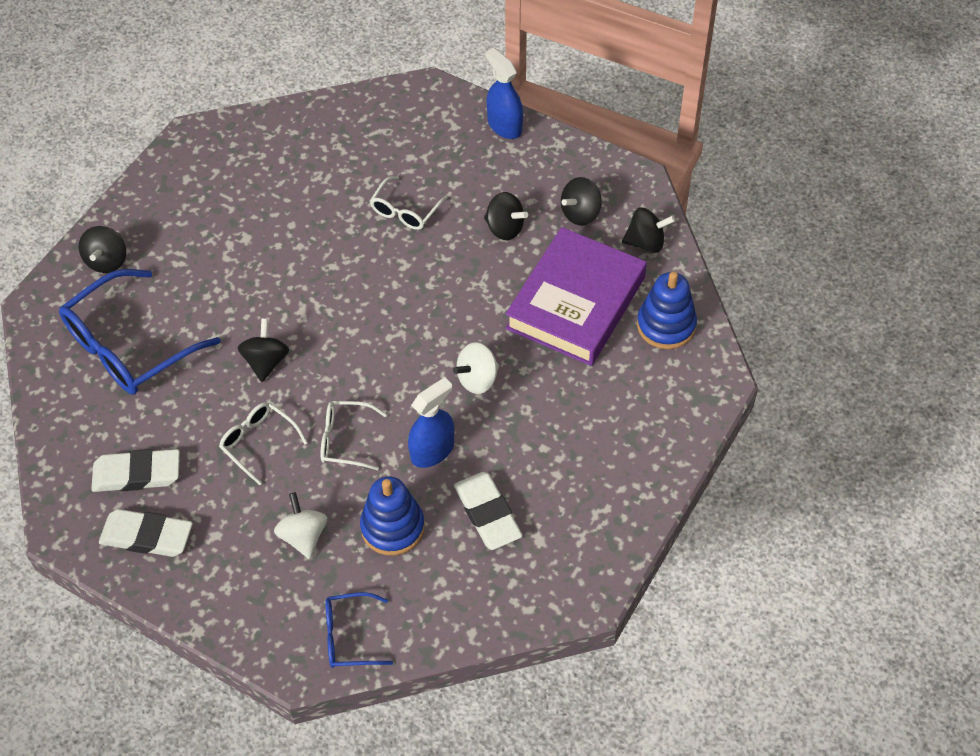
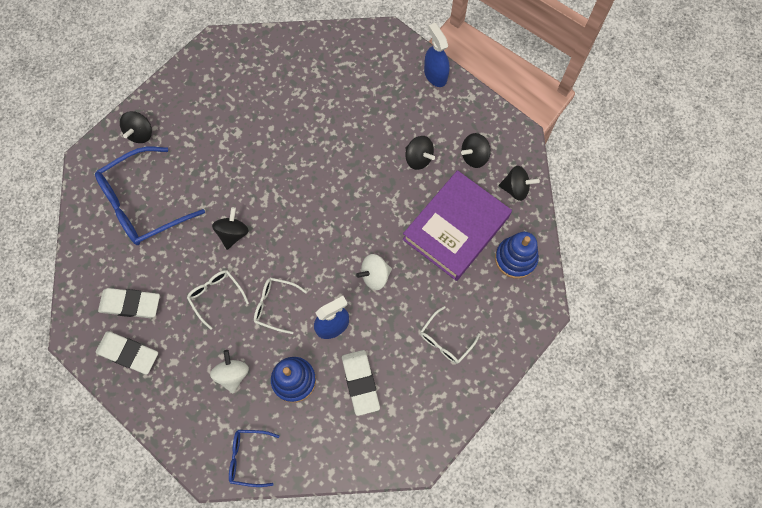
camera: 10 degrees right, 15 degrees up
(405, 211) = (351, 131): white glasses -> white glasses (445, 340)

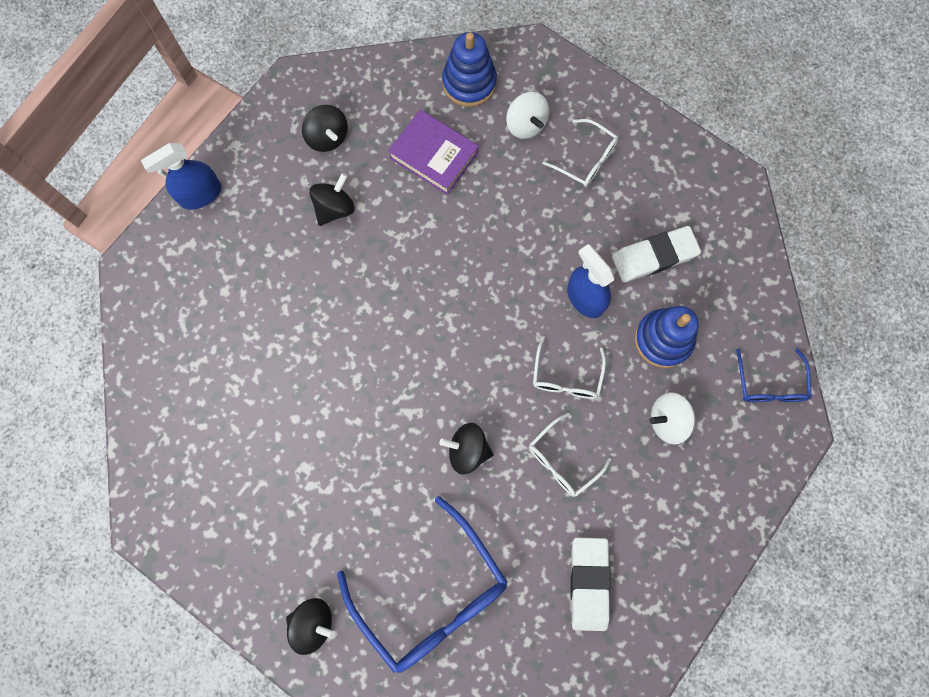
camera: 95 degrees left, 5 degrees up
(128, 353) = (659, 572): white eraser -> none
(375, 276) = (510, 251): white spinning top -> white spinning top (526, 124)
(456, 228) = (433, 155): purple book -> purple book, size x0.61
(515, 189) = (372, 85): black spinning top -> none

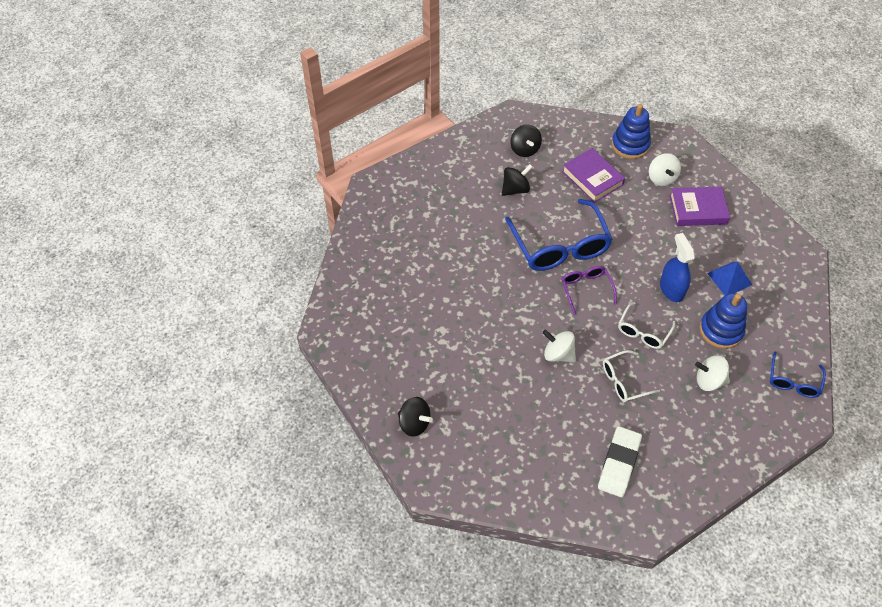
camera: 20 degrees right, 20 degrees down
(200, 194) = (430, 157): blue spray bottle -> none
(432, 595) = (503, 434): blue glasses -> blue glasses (560, 246)
(467, 450) = (558, 354): black spinning top -> white spinning top
(475, 337) = (586, 289): none -> purple glasses
(586, 160) = (698, 209): white glasses -> purple book
(654, 256) = (729, 279): white eraser -> blue pyramid

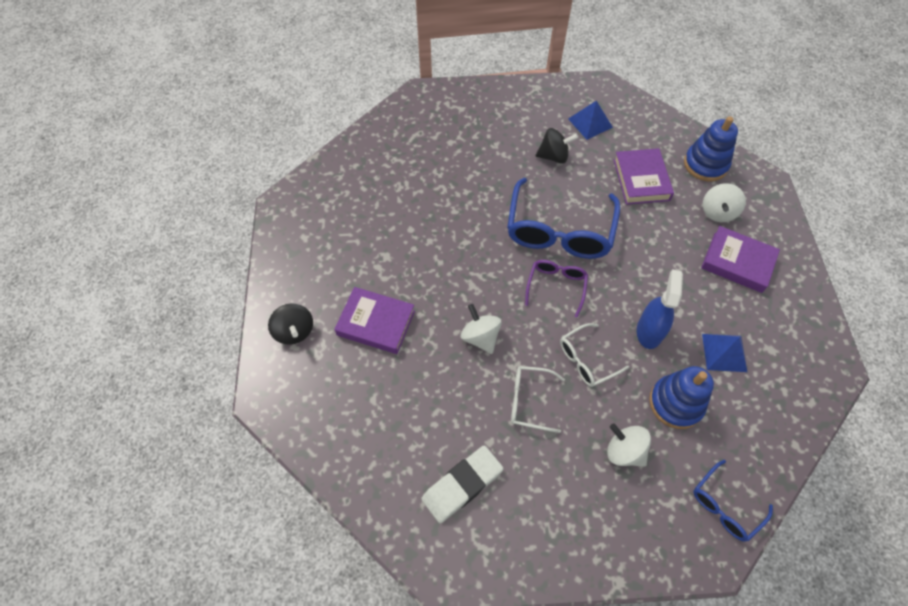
camera: 30 degrees right, 5 degrees up
(473, 384) = (376, 323): none -> purple book
(524, 149) = (590, 123): black spinning top -> blue pyramid

